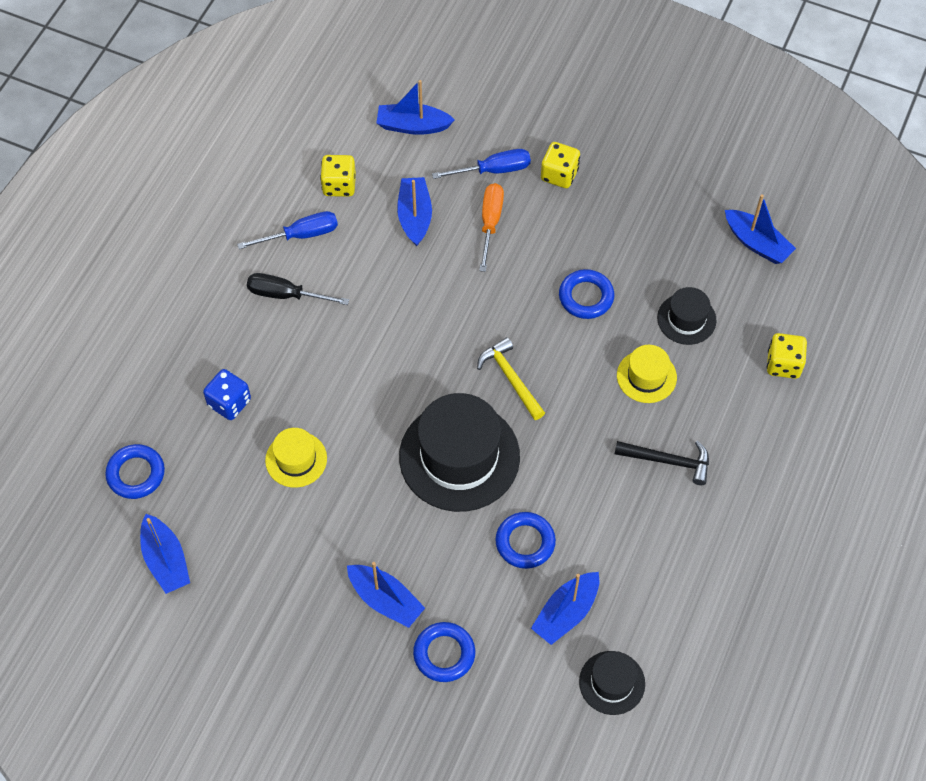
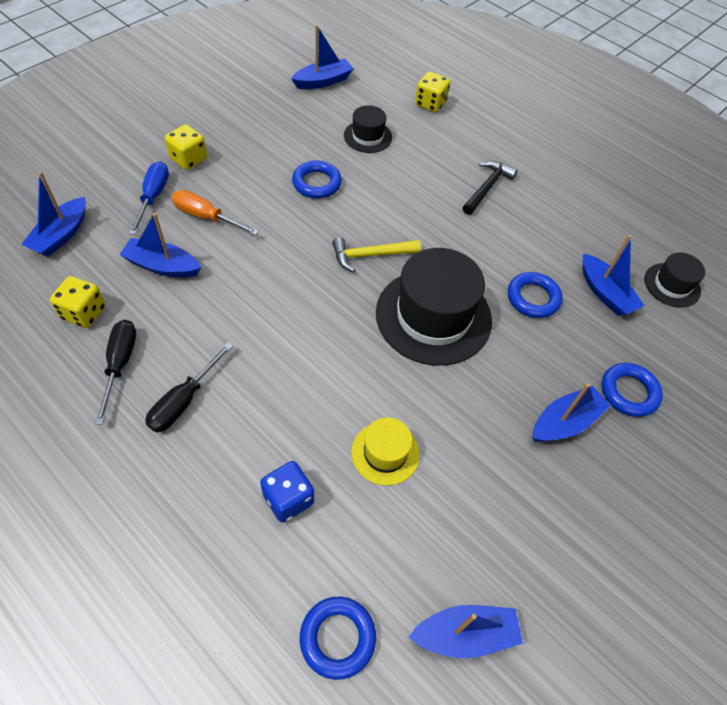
camera: 75 degrees left, 5 degrees down
(301, 235) = (120, 364): blue screwdriver -> black screwdriver
(646, 376) = (407, 174): yellow hat -> none

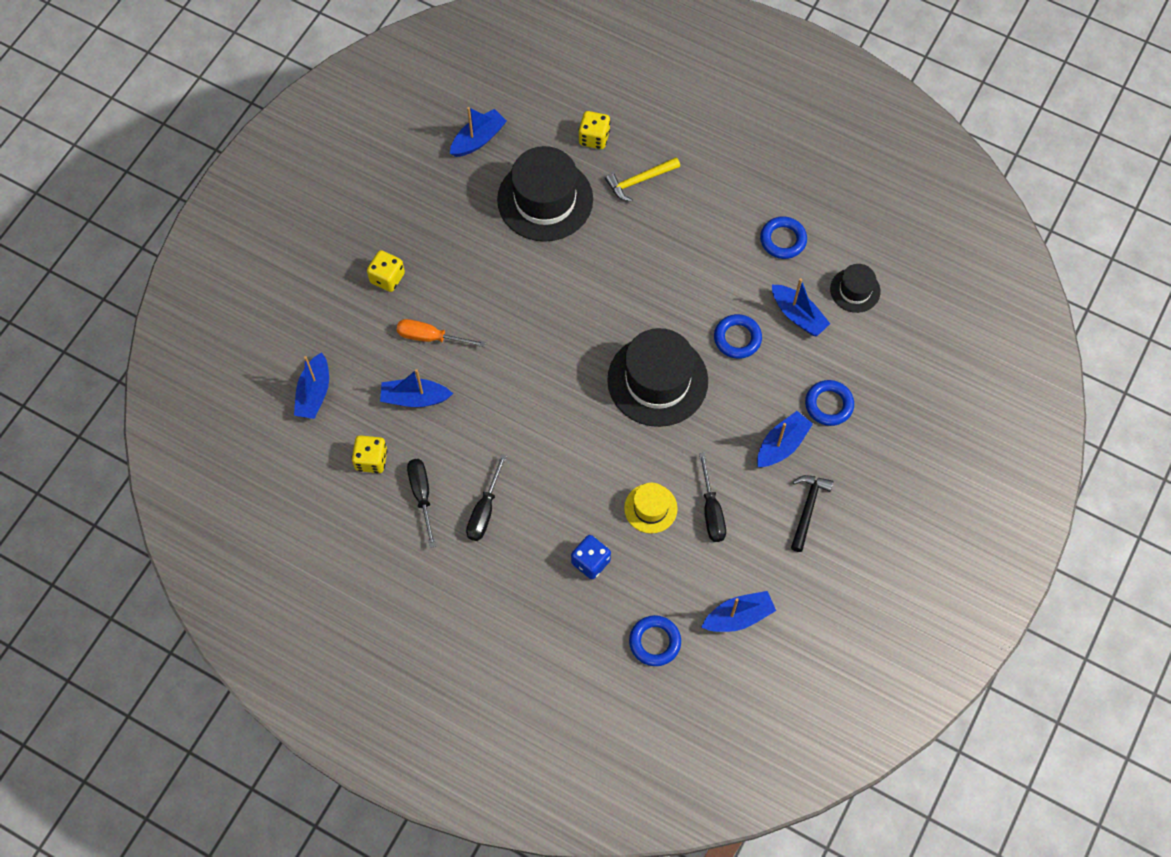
camera: 10 degrees left, 10 degrees up
(153, 197) = (374, 330): blue screwdriver -> none
(316, 183) = (515, 271): blue ring -> blue ring (783, 240)
(368, 136) = (545, 199): black hat -> black hat, size x1.96
(370, 255) = (588, 335): yellow hammer -> yellow hammer (639, 181)
(461, 477) = (711, 511): none -> black screwdriver
(487, 188) = (673, 229): black hammer -> black hammer (808, 509)

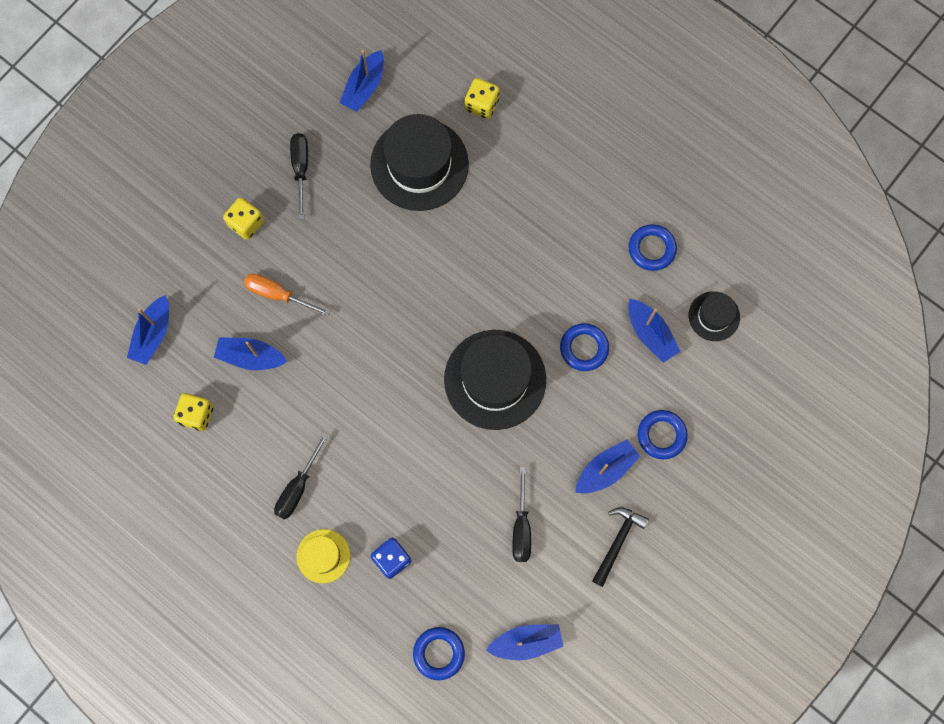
camera: 10 degrees right, 10 degrees up
(422, 495) = (239, 460): black screwdriver -> black screwdriver (301, 169)
(478, 139) = (364, 87): blue boat -> blue boat turned 150 degrees clockwise
(639, 181) = (518, 159): yellow hammer -> none
(650, 508) = (461, 513): yellow hat -> yellow hat (323, 556)

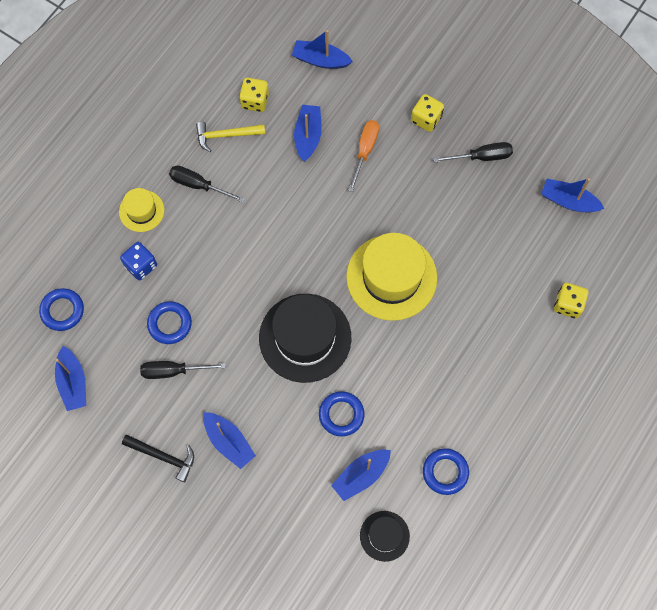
camera: 85 degrees right, 5 degrees down
(237, 451) = (226, 135): none -> yellow hammer
(419, 164) = (500, 255): black hat -> none
(433, 281) = (391, 277): none -> yellow hat
(661, 435) = (264, 491): blue ring -> blue ring (170, 324)

